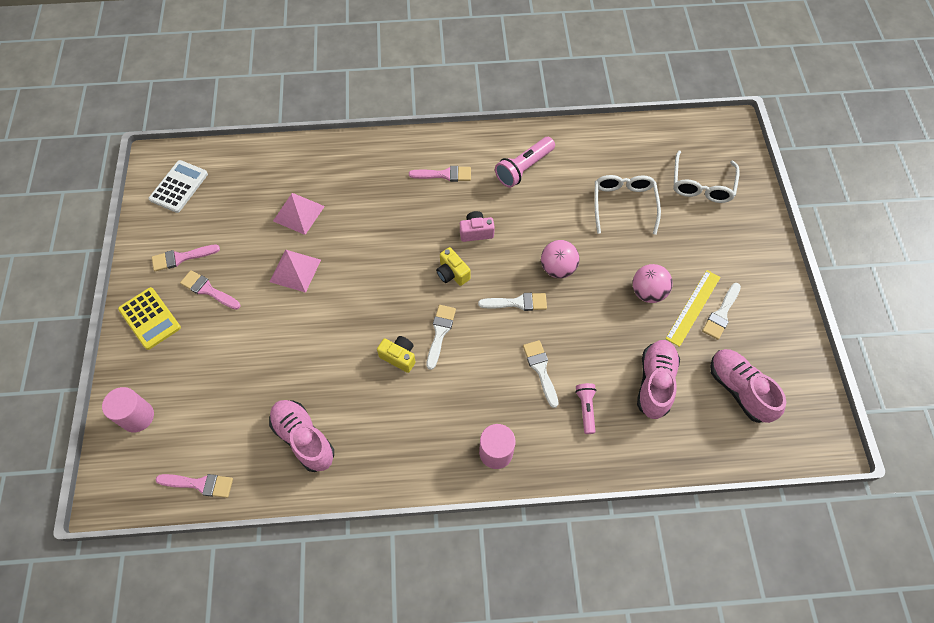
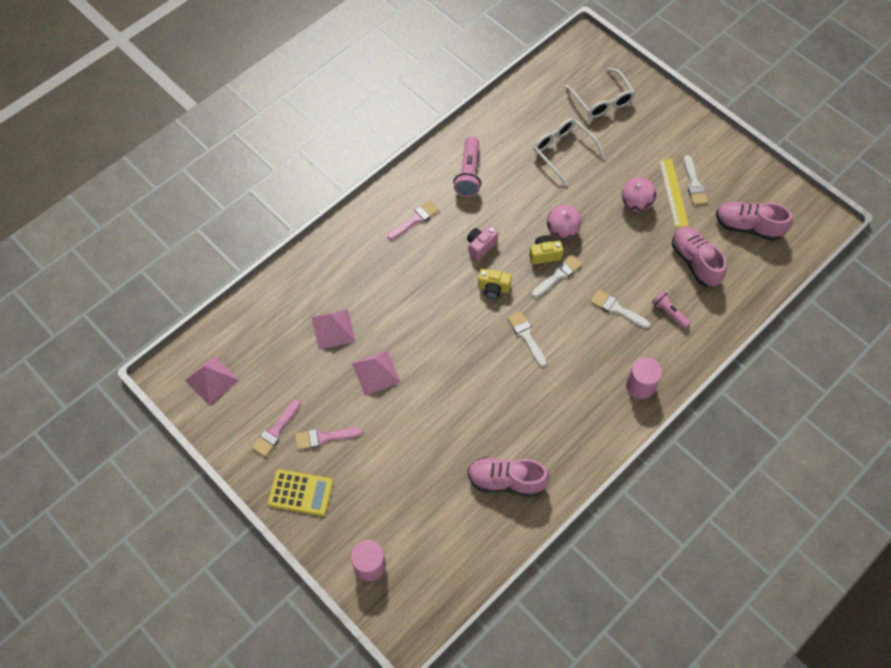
camera: 40 degrees left, 0 degrees up
(179, 187) = (211, 380): white calculator -> pink pyramid
(199, 484) = (465, 570): pink brush -> none
(399, 357) = (515, 374): yellow camera -> yellow camera (544, 254)

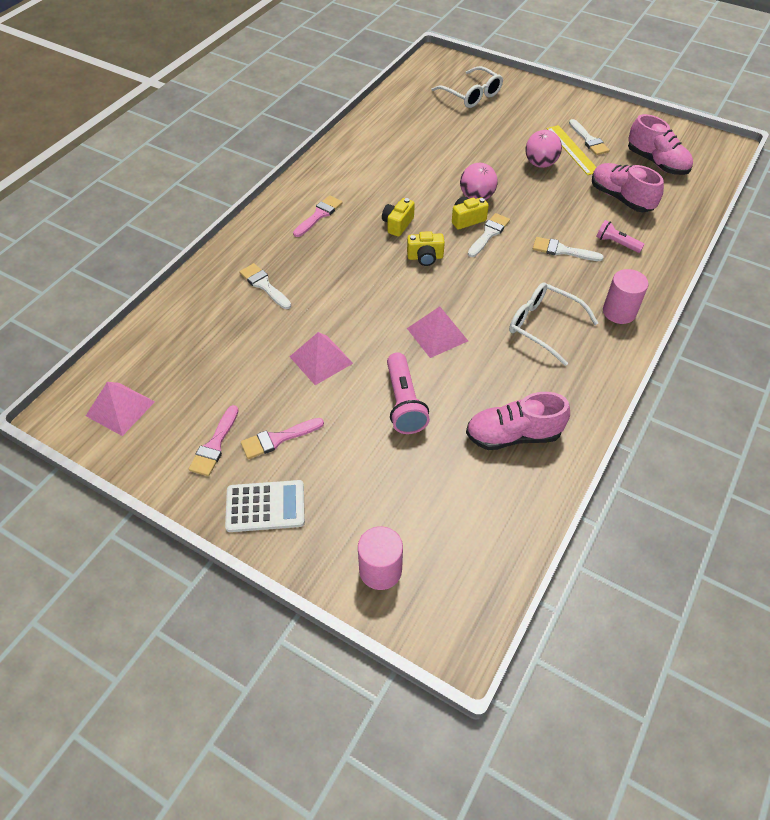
camera: 15 degrees left, 10 degrees down
(301, 493) = (265, 506): yellow calculator -> white calculator
(333, 329) = (257, 328): pink pyramid -> pink pyramid (437, 334)
(468, 174) = (362, 169): pink flashlight -> pink flashlight (404, 403)
(481, 246) = (397, 224): pink camera -> yellow camera
(526, 336) = (478, 292): white brush -> white brush (264, 285)
(563, 152) = (451, 137): white glasses -> white glasses (543, 326)
(748, 227) = (656, 163): pink shoe -> pink shoe turned 135 degrees counterclockwise

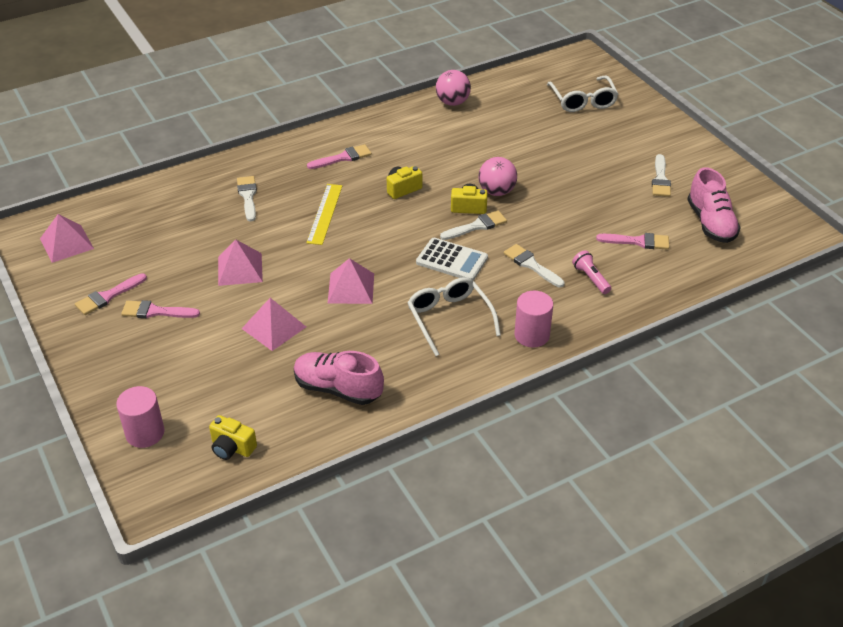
camera: 30 degrees right, 10 degrees down
(265, 506) = (105, 353): white calculator -> white calculator (451, 260)
(404, 403) = (274, 327): pink flashlight -> pink pyramid
(425, 257) = (400, 224): yellow camera -> yellow camera (232, 448)
(540, 164) = (588, 184): pink ball -> pink ball (452, 102)
(572, 149) = (634, 182): yellow ruler -> yellow ruler (325, 214)
(621, 198) = (638, 241): pink shoe -> pink brush

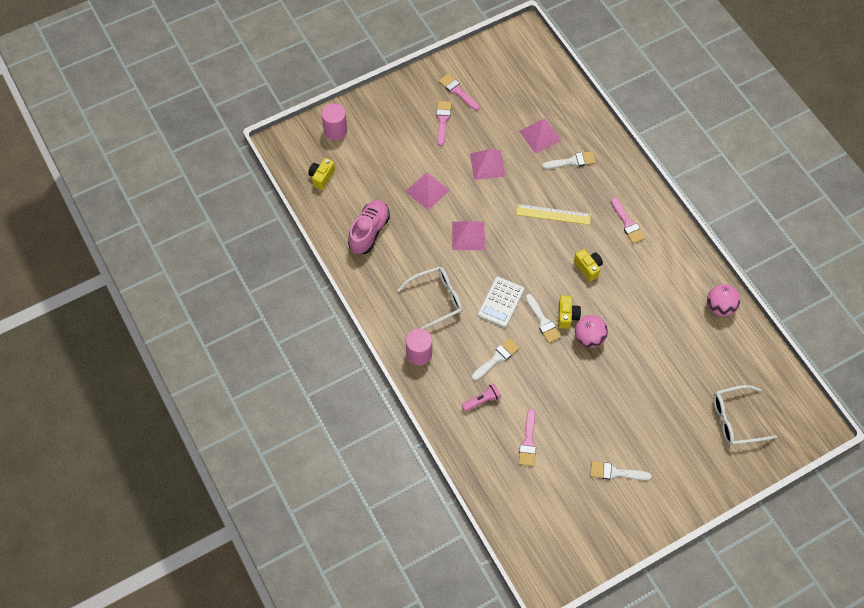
camera: 90 degrees right, 20 degrees up
(66, 243) = (512, 58): pink pyramid -> pink pyramid (540, 135)
(711, 223) = (555, 505): pink shoe -> none

